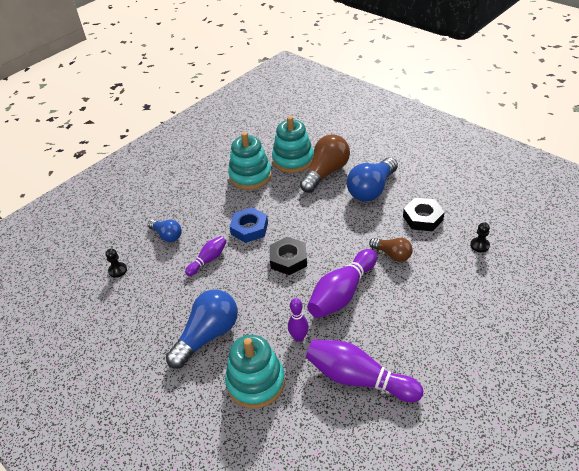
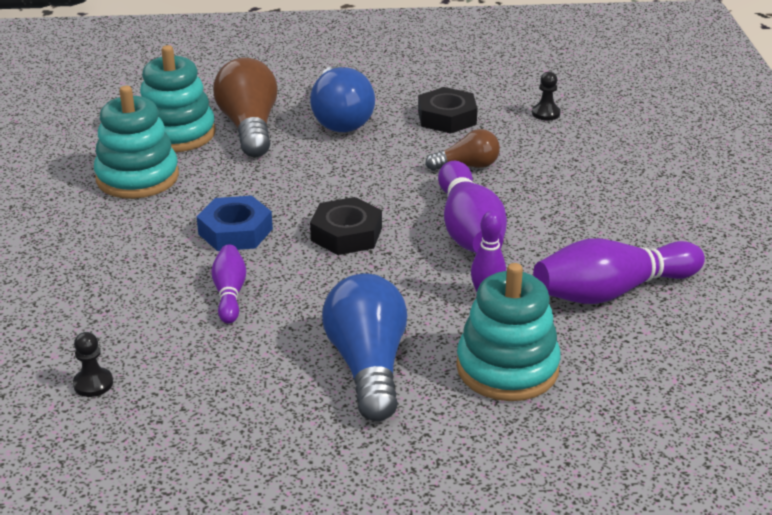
camera: 50 degrees left, 10 degrees down
(167, 235) = (111, 302): blue light bulb -> none

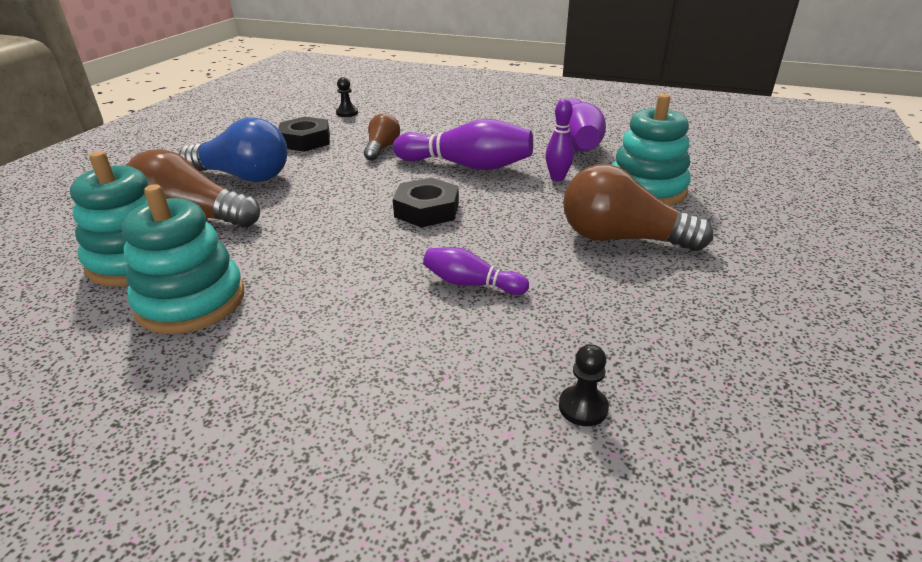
camera: 65 degrees left, 0 degrees up
(235, 231) = (368, 261): blue nut -> none
(368, 366) = (621, 239): blue light bulb -> brown light bulb

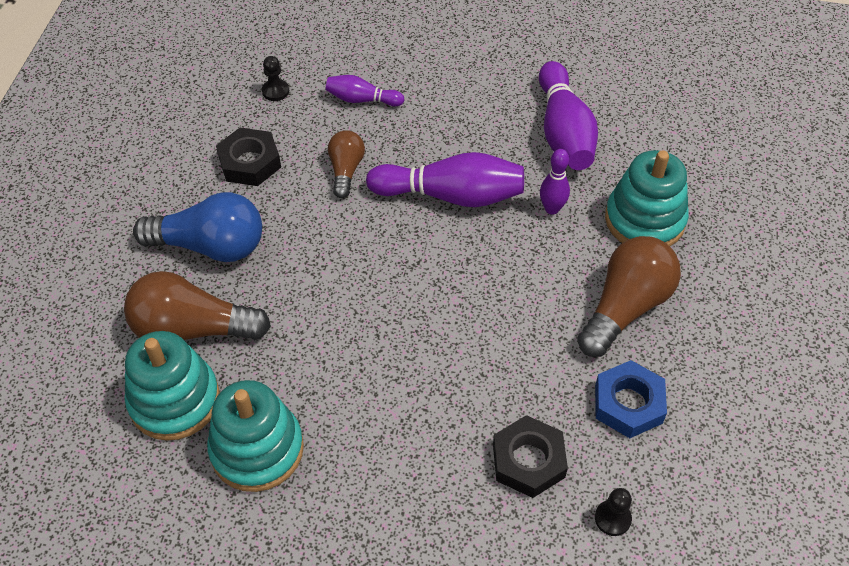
camera: 10 degrees left, 20 degrees up
(426, 210) = (429, 283): black nut -> black nut (528, 461)
(471, 284) = (500, 391): purple bowling pin -> purple bowling pin (362, 100)
(616, 307) = (628, 404): none -> blue nut
(621, 239) = (625, 307): brown light bulb -> brown light bulb turned 120 degrees clockwise

